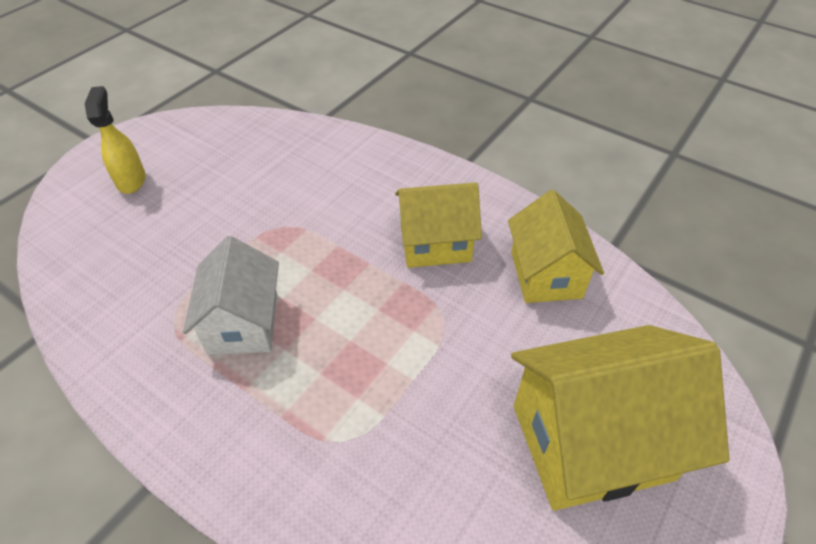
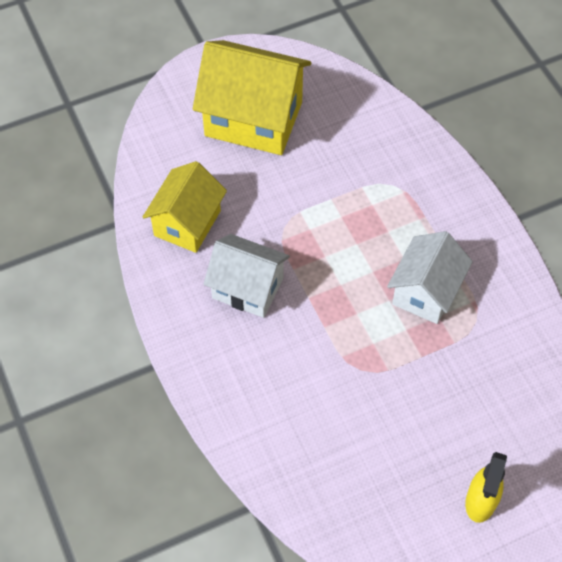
camera: 150 degrees left, 10 degrees up
(435, 244) = (247, 288): yellow house -> white house

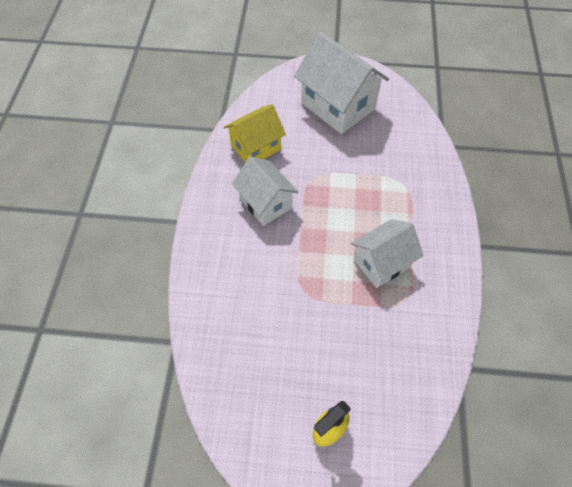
camera: 30 degrees right, 0 degrees up
(253, 119) = (338, 106): yellow house -> white house

